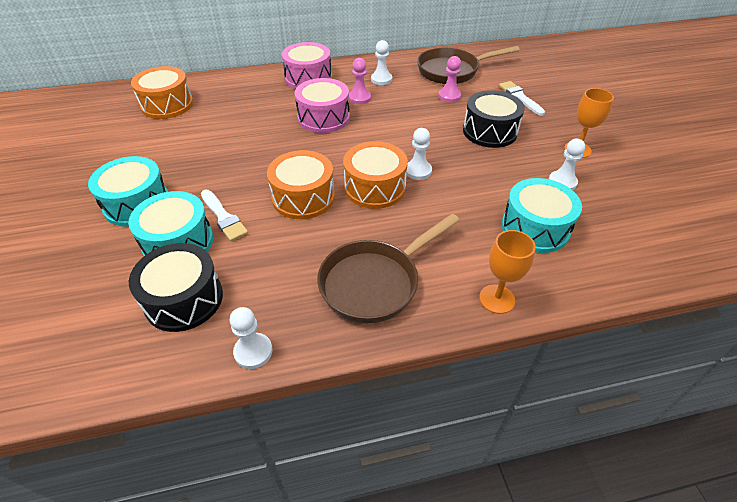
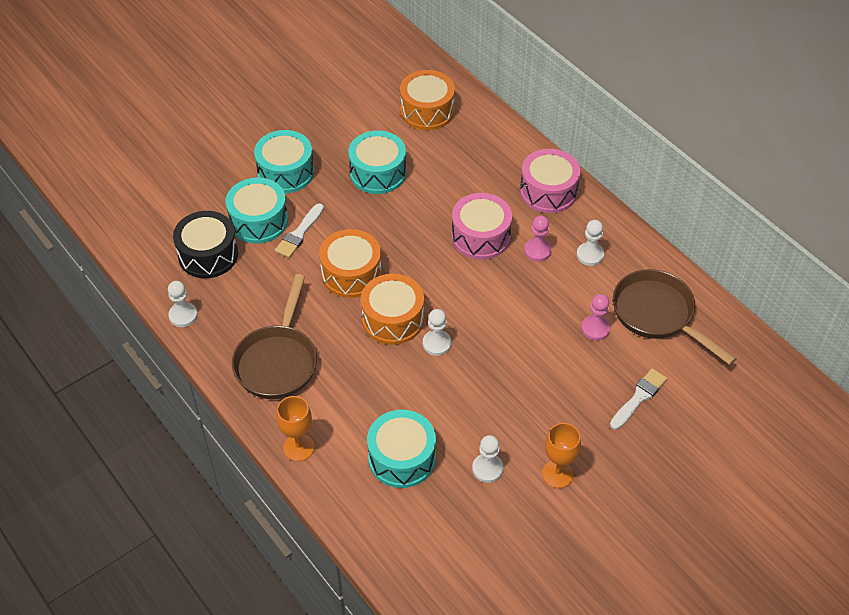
camera: 65 degrees right, 5 degrees up
(203, 148) = (378, 173): none -> turquoise drum
(375, 282) = (278, 361): brown pan -> brown pan turned 105 degrees counterclockwise
(490, 131) = (544, 385): black drum -> none

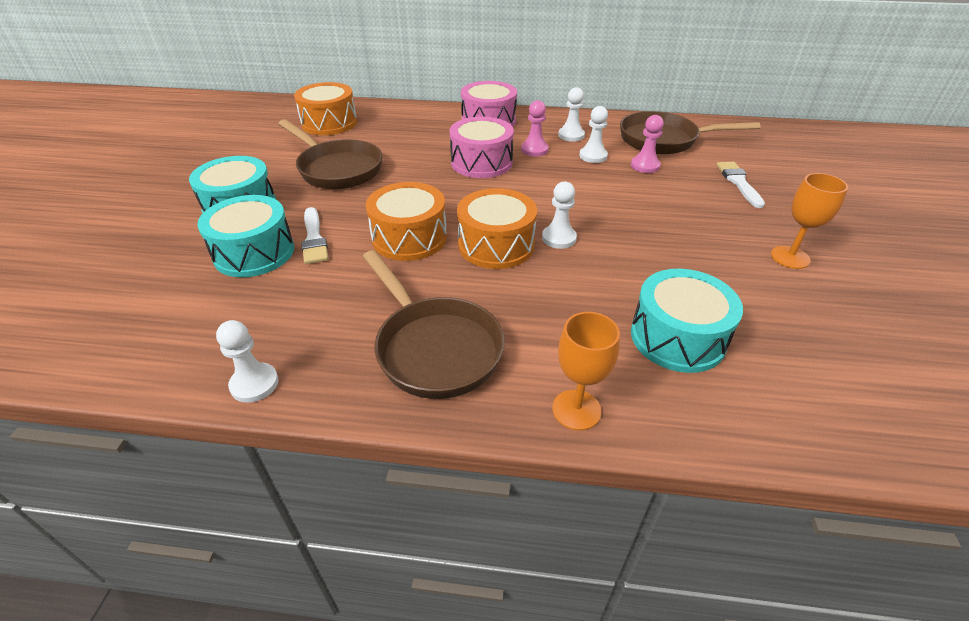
camera: 45 degrees left, 10 degrees down
(208, 255) = (222, 310): black drum -> none
(378, 173) = (337, 169): turquoise drum -> brown pan
(487, 469) = (746, 291): white pawn -> white pawn (593, 156)

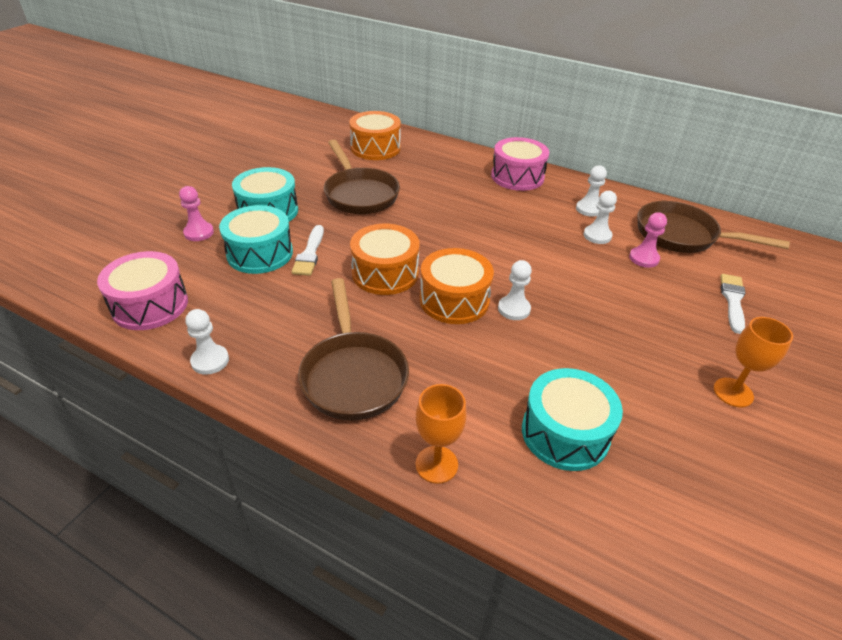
camera: 20 degrees right, 0 degrees up
(481, 162) = (486, 217): pink drum -> pink drum (150, 305)
(534, 150) = (543, 216): pink pawn -> pink pawn (199, 233)

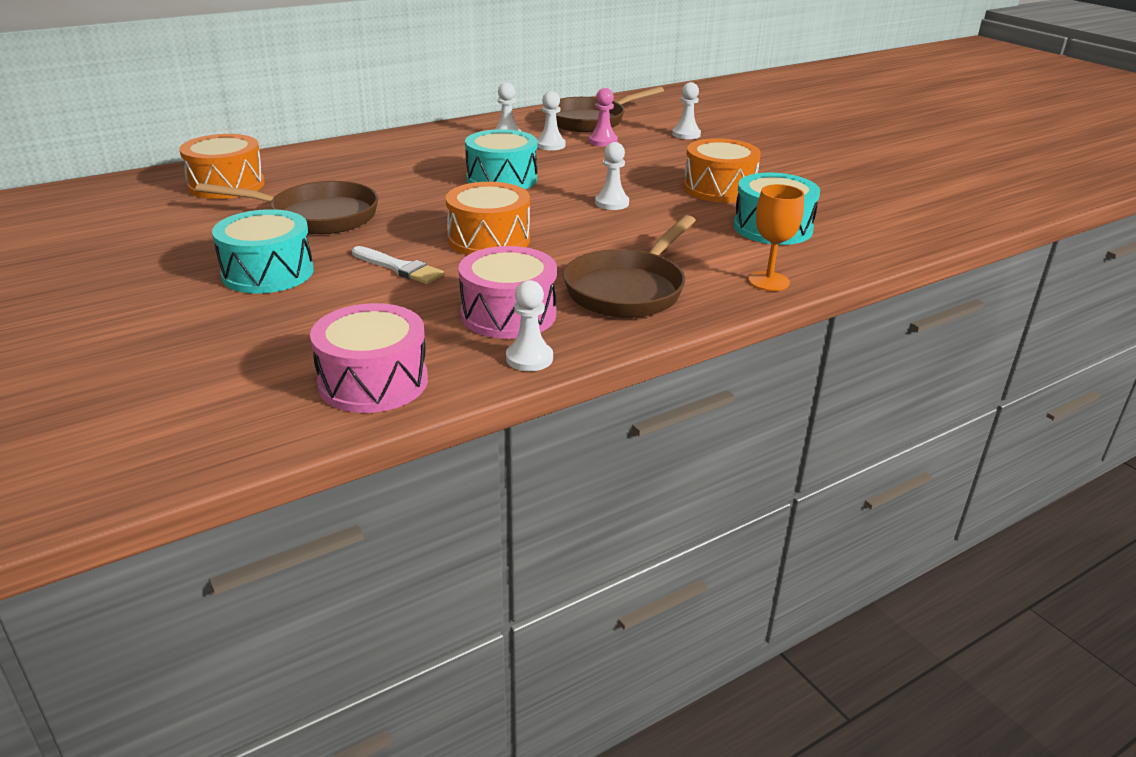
camera: 60 degrees left, 10 degrees down
(199, 233) = (248, 325): pink pawn -> none
(260, 253) = (357, 295): turquoise drum -> turquoise drum (502, 179)
(353, 375) = (629, 289): brown pan -> brown pan turned 105 degrees clockwise
(454, 300) = (570, 221): orange drum -> orange drum (719, 189)
(517, 177) = (408, 143): pink drum -> pink drum (508, 314)
(733, 300) = (686, 134): white brush -> white pawn
(733, 392) = (777, 167): orange goblet -> none

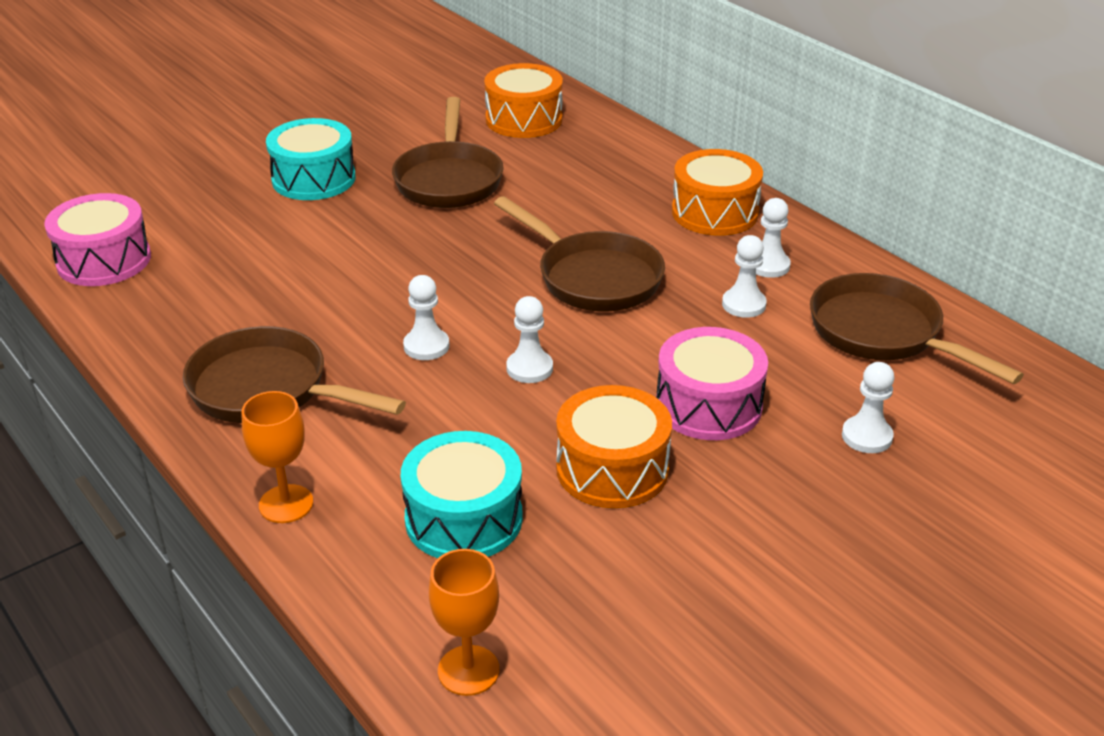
camera: 85 degrees right, 5 degrees up
(399, 268) = (324, 242): white brush -> none
(489, 239) = (399, 286): orange drum -> orange drum (715, 212)
(502, 179) = (593, 277): turquoise drum -> brown pan
(508, 314) = (216, 315): pink drum -> pink drum (708, 405)
(529, 358) = (126, 334): white pawn -> white pawn (426, 346)
(603, 141) = (785, 350): pink pawn -> none
(900, 232) = (468, 670): none -> orange goblet

